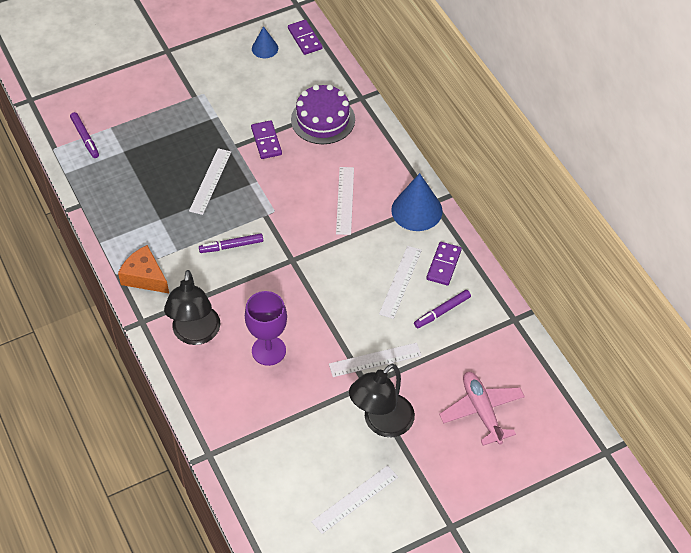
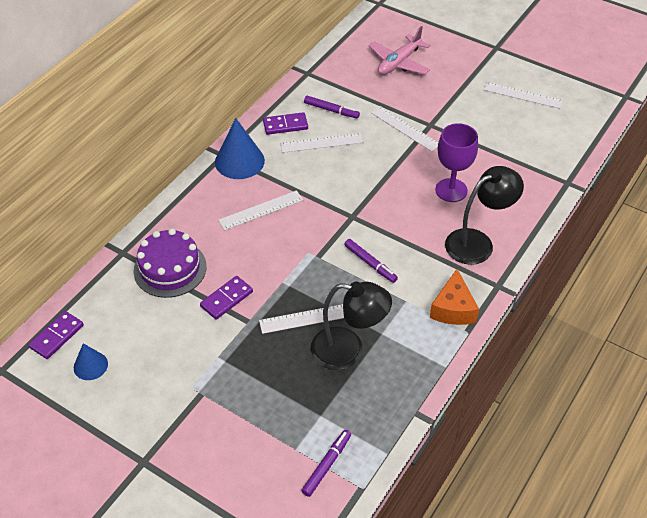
camera: 120 degrees left, 5 degrees down
(381, 423) = (454, 105): black lamp -> black lamp (348, 350)

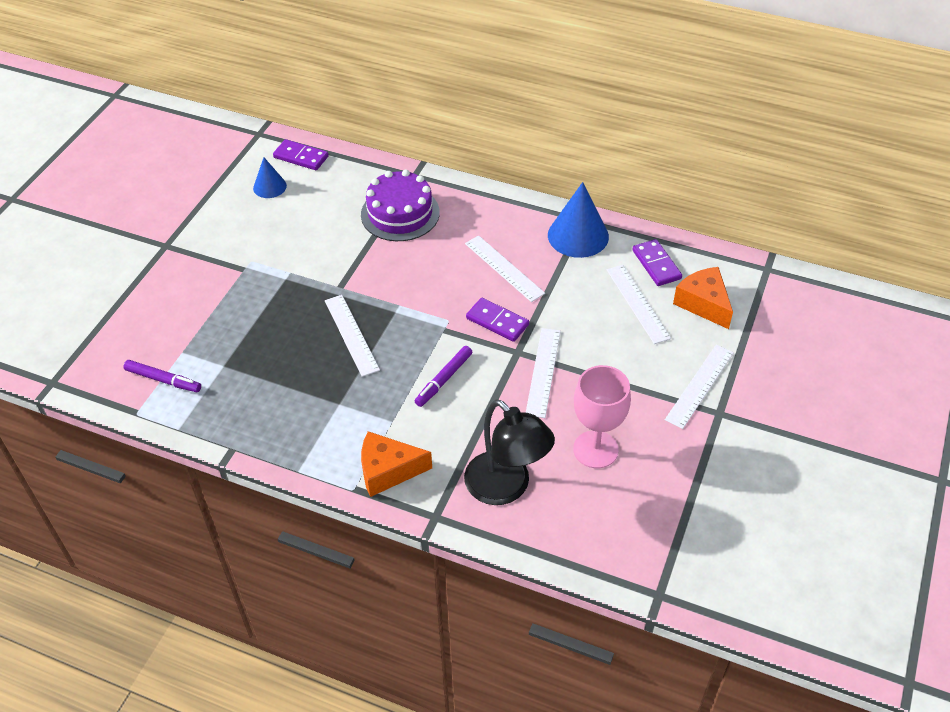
camera: 80 degrees right, 0 degrees up
(226, 299) = (367, 264): purple domino -> purple domino (497, 321)
(331, 110) = (703, 304): purple marker -> orange cheese
(348, 350) = (311, 377): black lamp -> none
(399, 62) = (839, 362): pink plane -> none
(451, 190) = (595, 449): purple goblet -> pink goblet
(522, 95) = (839, 524): white ruler -> white ruler (543, 372)

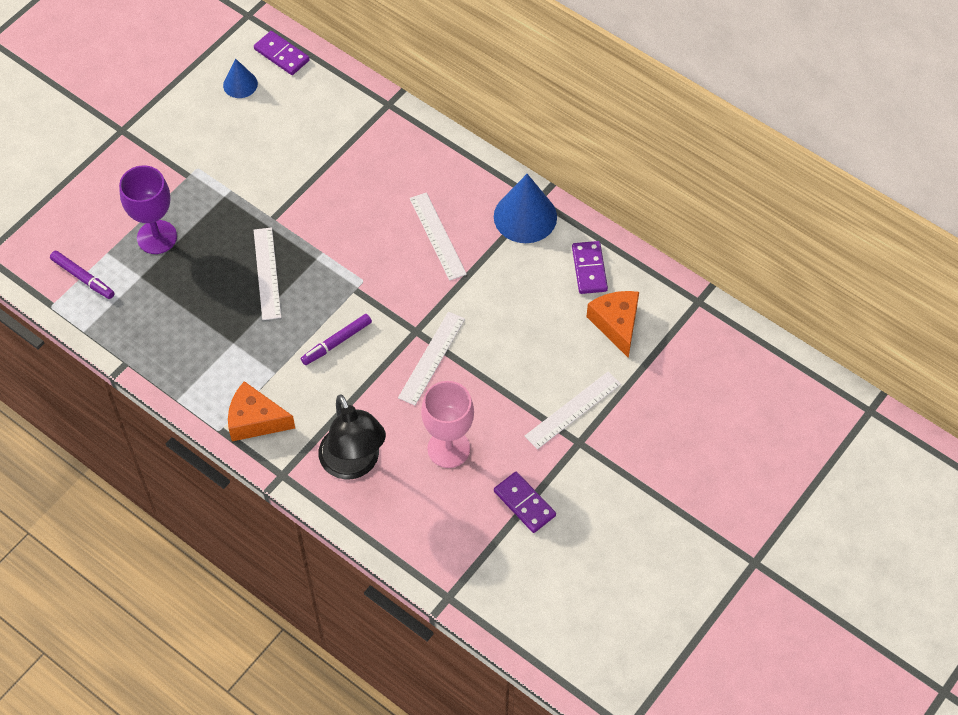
camera: 15 degrees right, 10 degrees up
(229, 327) = (157, 237): none -> purple goblet
(400, 213) = (358, 147): purple cake -> none
(497, 321) = (409, 293): purple domino -> purple domino (524, 503)
(638, 303) = (552, 308): white ruler -> none

